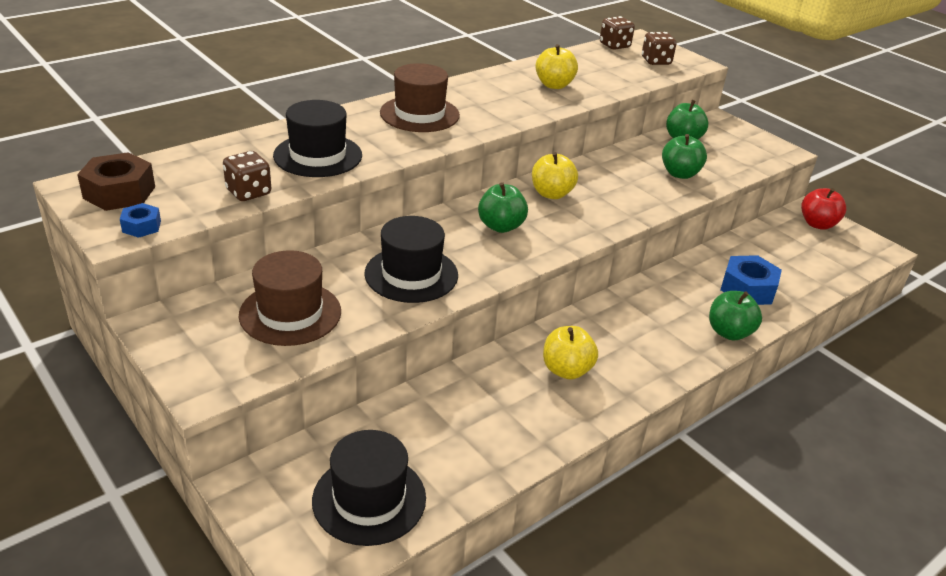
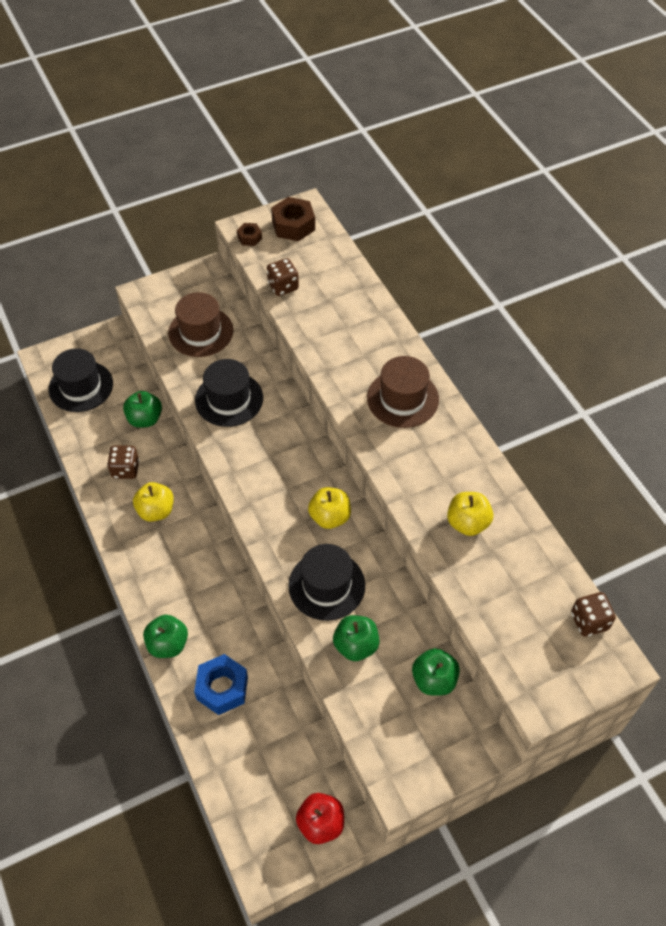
camera: 105 degrees right, 20 degrees up
(141, 226) = (249, 238): blue nut -> brown nut
(318, 155) = (332, 325): black hat -> black hat (326, 585)
(501, 226) = (283, 467): green apple -> green apple (145, 419)
(656, 61) = (541, 655): brown dice -> brown dice (125, 469)

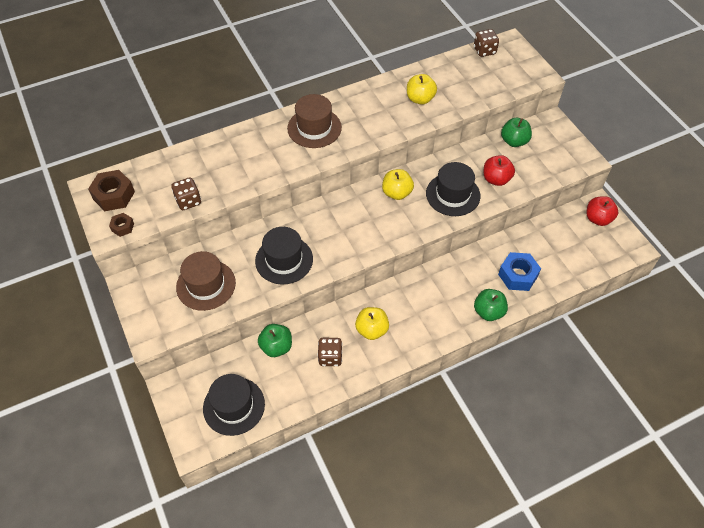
camera: 90 degrees left, 0 degrees up
(356, 645) = (496, 179): green apple -> red apple

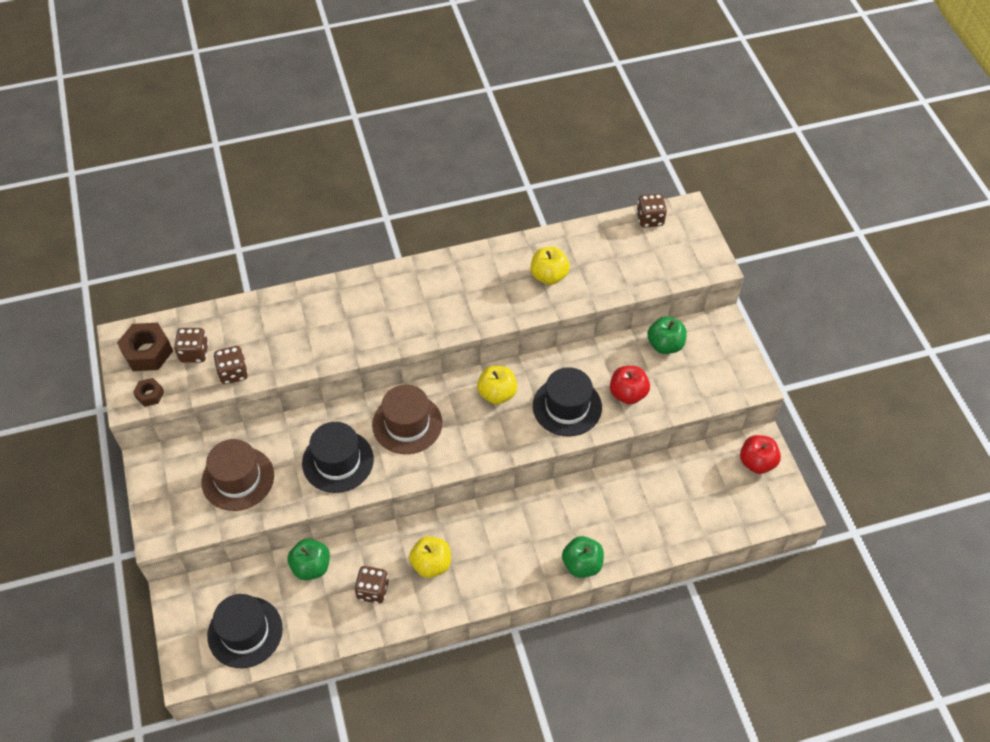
camera: 10 degrees right, 0 degrees up
(153, 191) = (194, 353): none -> brown dice
(314, 128) = (407, 297): brown hat -> brown hat (407, 424)
(517, 275) = (631, 522): blue nut -> none

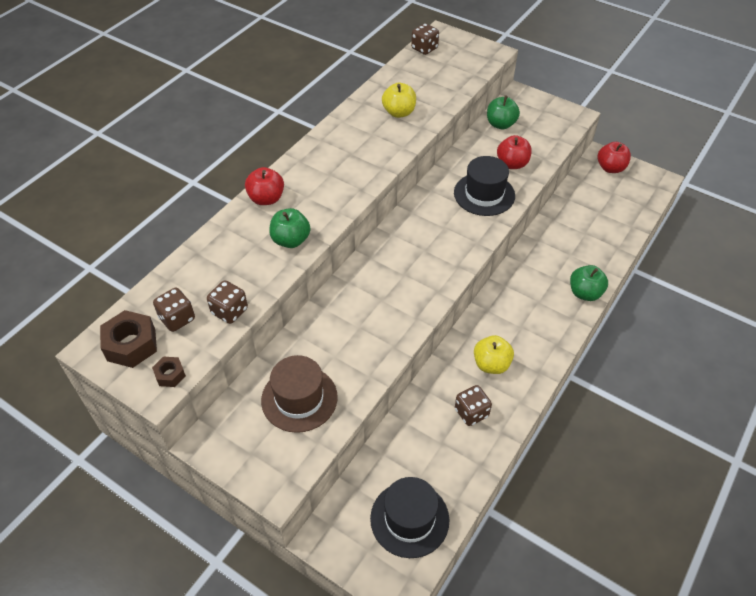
camera: 40 degrees left, 5 degrees down
(311, 567) = (408, 431): green apple -> green apple (291, 240)
(338, 461) = (366, 331): black hat -> none
(353, 291) = (266, 199): none -> red apple
(407, 424) = (389, 273): brown hat -> none
(497, 394) = (429, 215): yellow apple -> none

